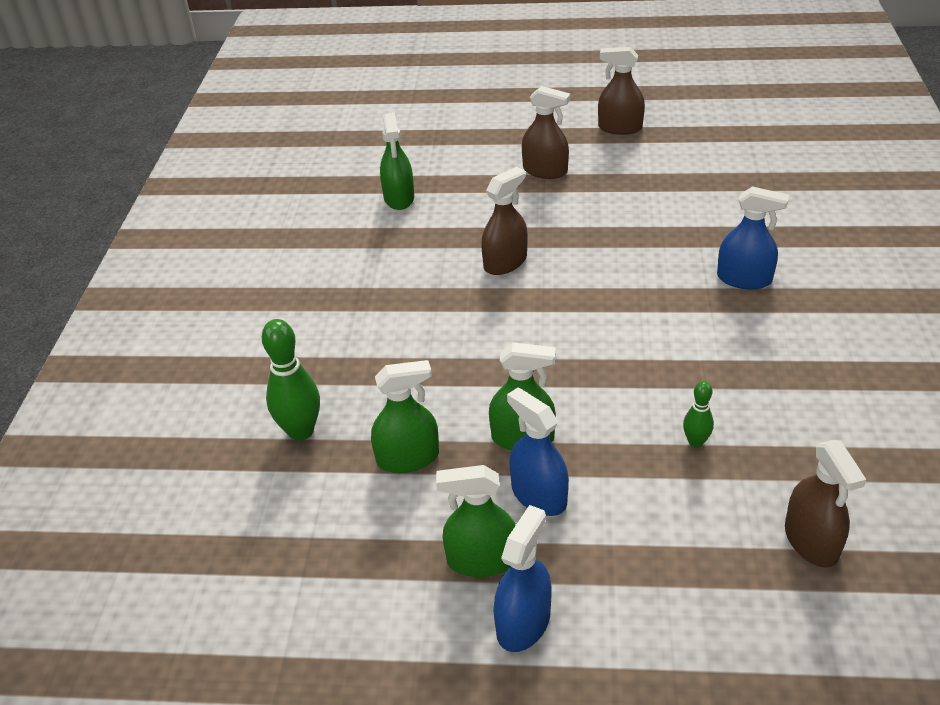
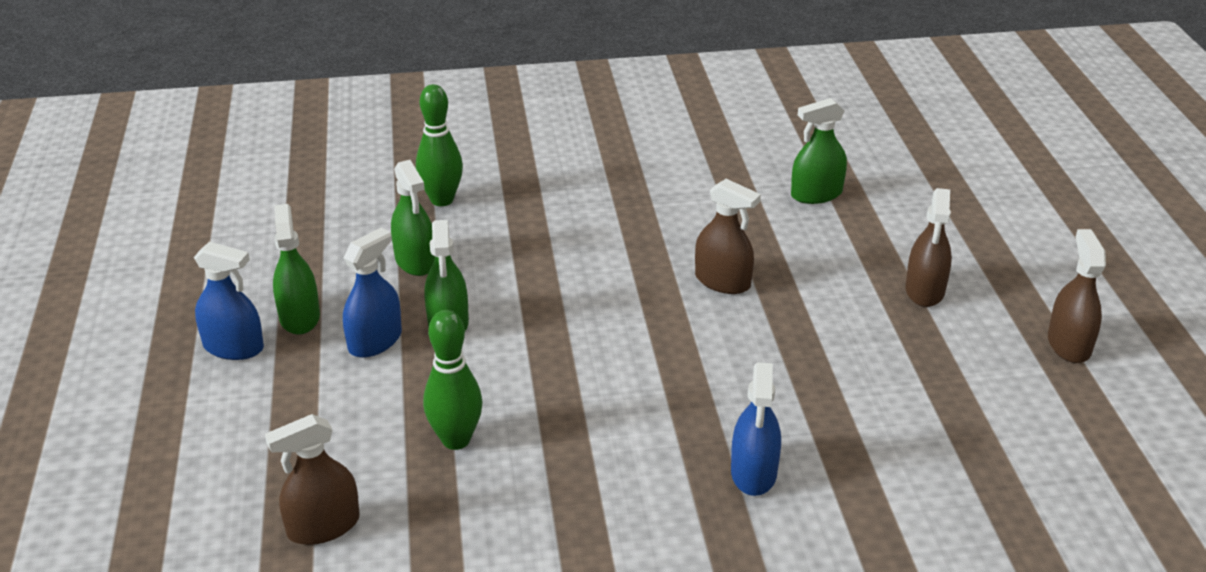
camera: 75 degrees right, 5 degrees down
(695, 442) = (456, 440): green bowling pin -> green bowling pin, size x1.82

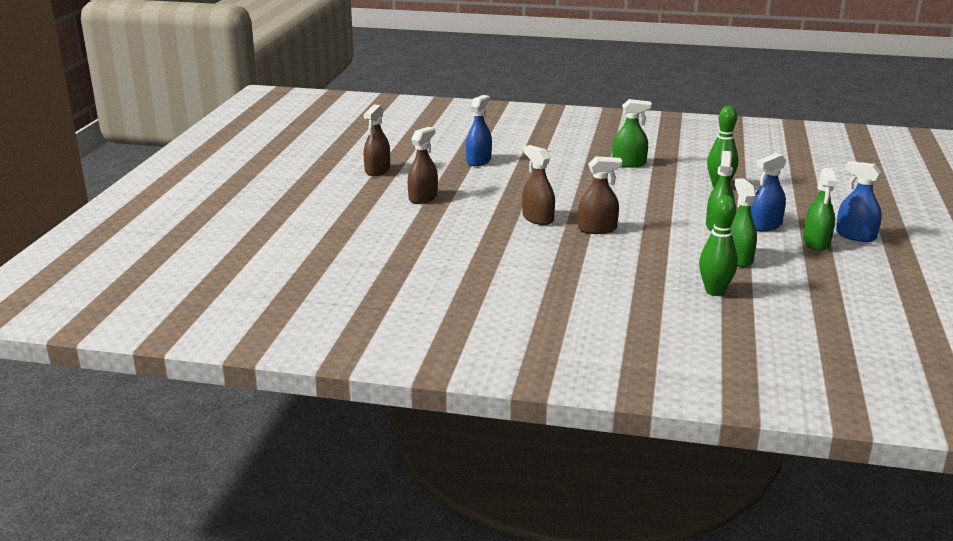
camera: 160 degrees left, 10 degrees down
(323, 526) = (786, 173): brown spray bottle -> brown spray bottle (597, 229)
(753, 473) = (578, 159): blue spray bottle -> blue spray bottle (478, 161)
(816, 194) = (431, 249): green spray bottle -> green spray bottle (629, 164)

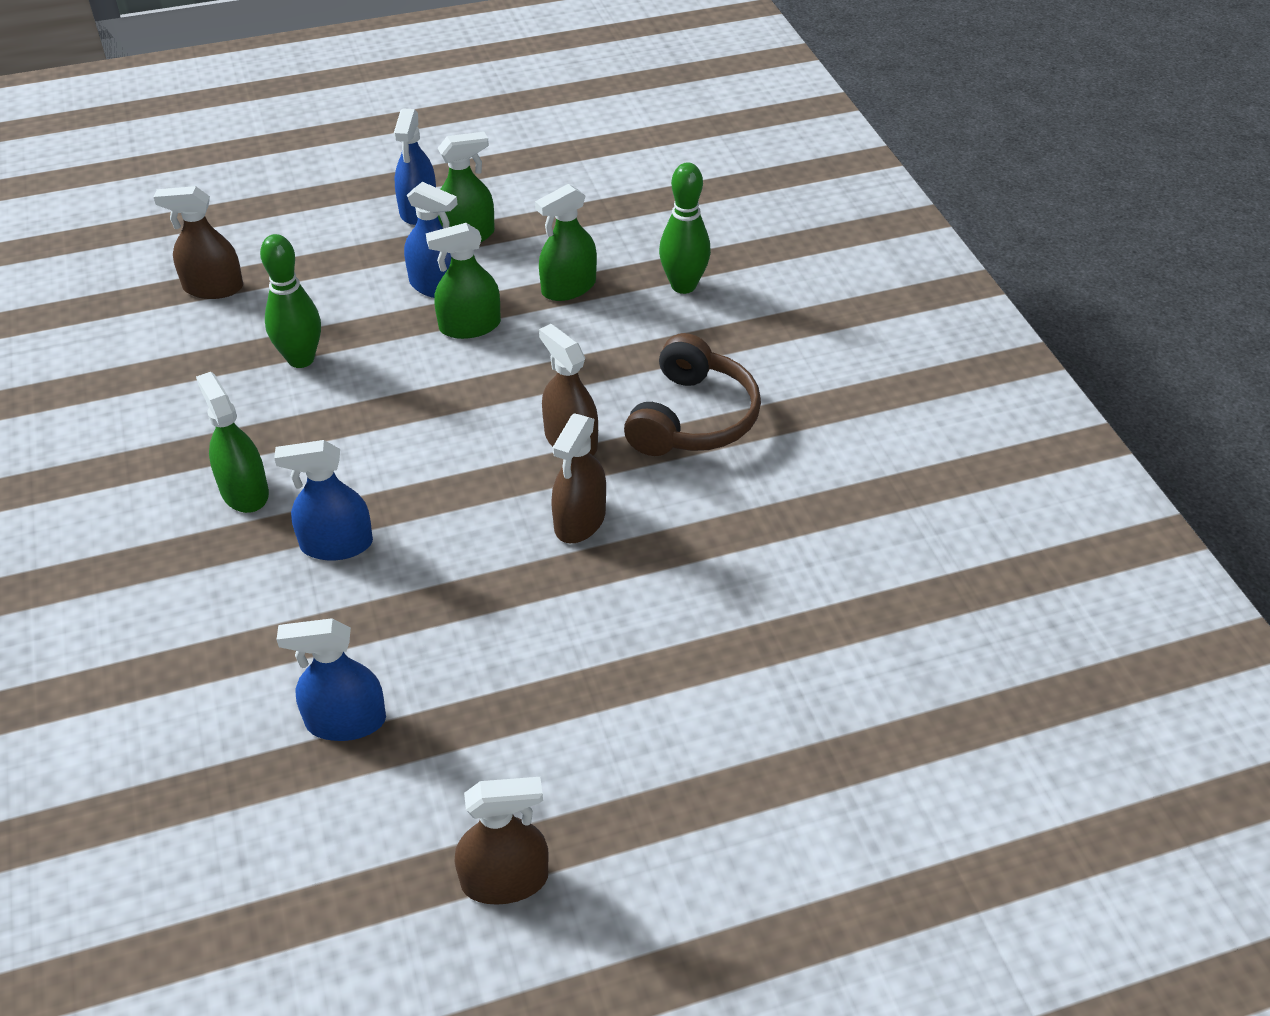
camera: 120 degrees left, 20 degrees up
(423, 197) = (599, 718): brown spray bottle -> brown spray bottle (213, 288)
(576, 173) = (336, 544): none -> blue spray bottle
(585, 261) = (692, 418): none -> brown headphones

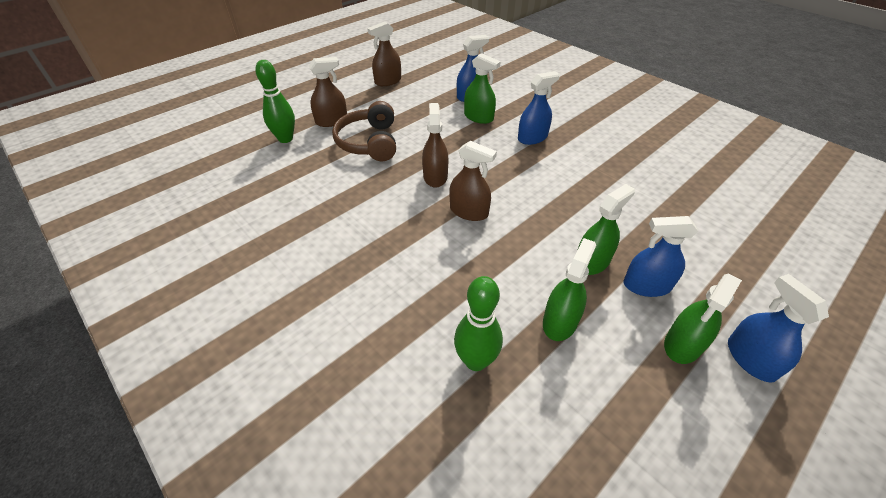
camera: 155 degrees right, 0 degrees up
(213, 288) = (766, 231): brown spray bottle -> brown spray bottle (331, 121)
(244, 491) = (594, 143): green spray bottle -> green spray bottle (478, 117)
(301, 359) = (655, 206): green bowling pin -> green bowling pin (285, 139)
(692, 418) = (408, 247): brown headphones -> brown headphones (369, 142)

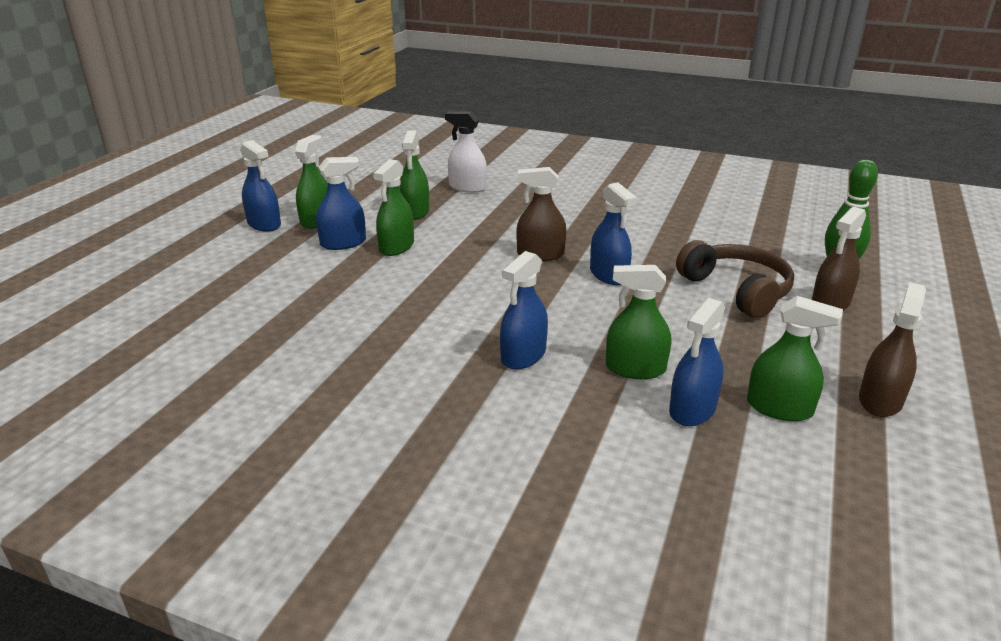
camera: 155 degrees right, 15 degrees down
(433, 88) = (779, 408): none -> green spray bottle
(435, 176) = (608, 275): brown spray bottle -> blue spray bottle
(476, 361) = (467, 187): green bowling pin -> white spray bottle

